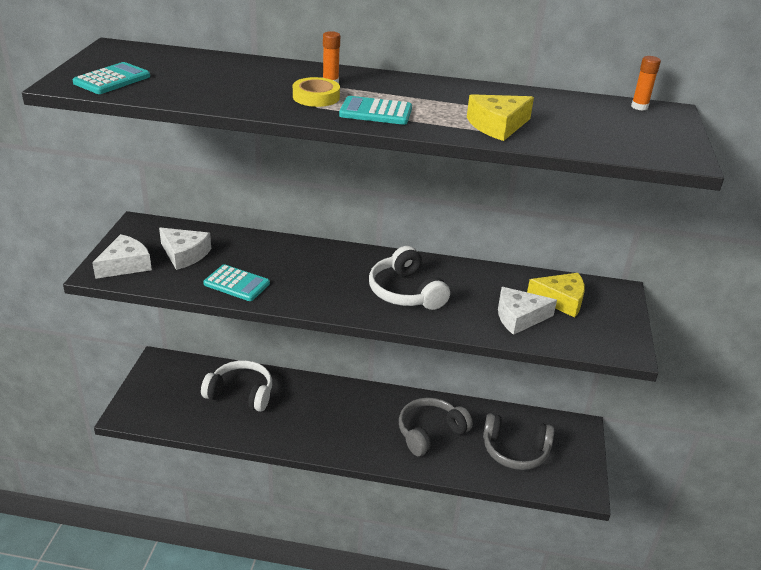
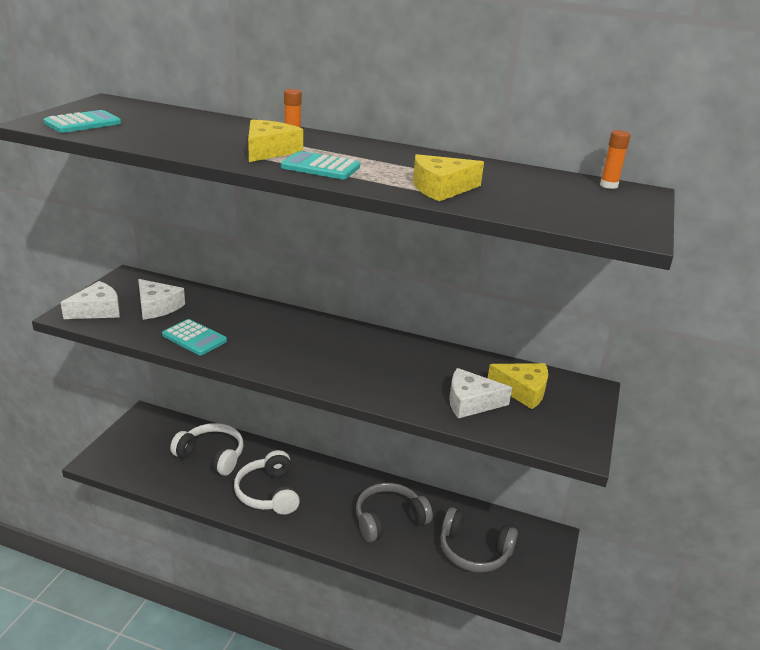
camera: 10 degrees right, 5 degrees down
(316, 97) = (269, 151): yellow tape -> yellow cheese
(406, 292) = (360, 364): white headphones -> white headphones (268, 493)

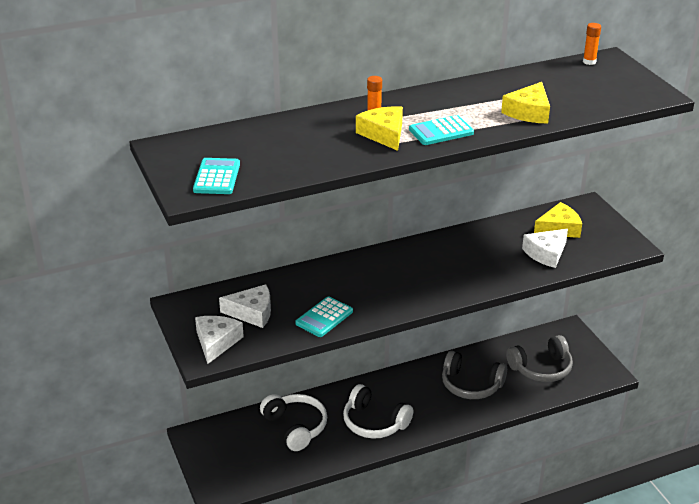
camera: 40 degrees left, 5 degrees up
(194, 338) = (324, 317): turquoise calculator -> turquoise calculator turned 135 degrees clockwise
(211, 456) = (295, 427): white headphones -> white headphones turned 75 degrees clockwise
(389, 520) = (471, 385): grey headphones -> grey headphones turned 90 degrees counterclockwise

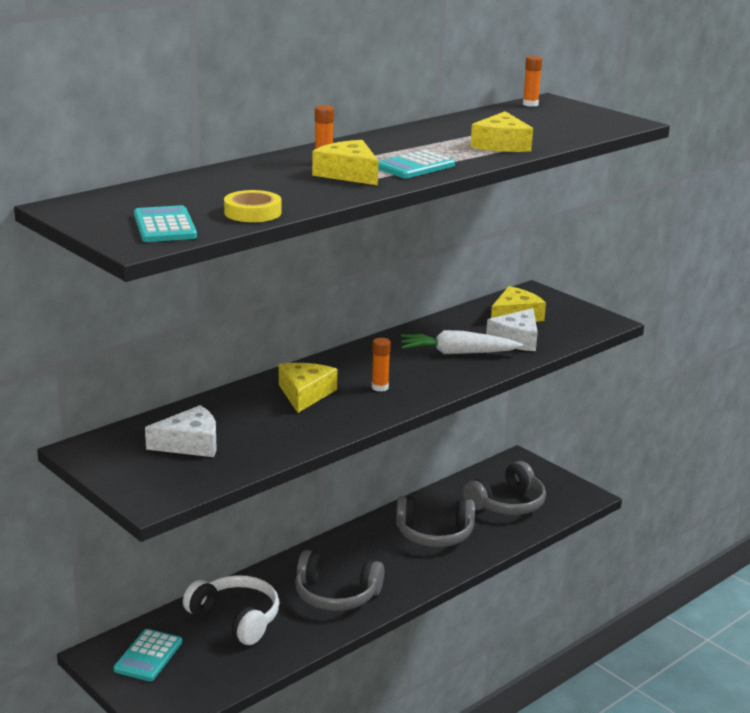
camera: 20 degrees left, 10 degrees down
(216, 342) = (159, 481): white cheese -> none
(286, 170) = (252, 212): none -> yellow tape
(324, 317) = (288, 435): turquoise calculator -> turquoise calculator (148, 656)
(354, 281) = (304, 394): none -> yellow cheese
(374, 422) = (336, 595): white headphones -> grey headphones
(413, 284) = (380, 387): none -> orange glue stick
(491, 260) = (457, 353): none -> white carrot

